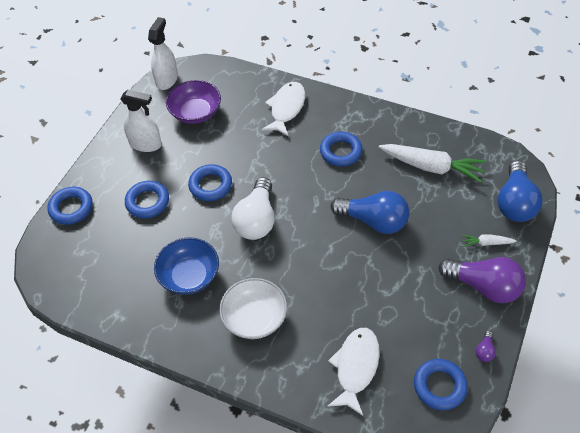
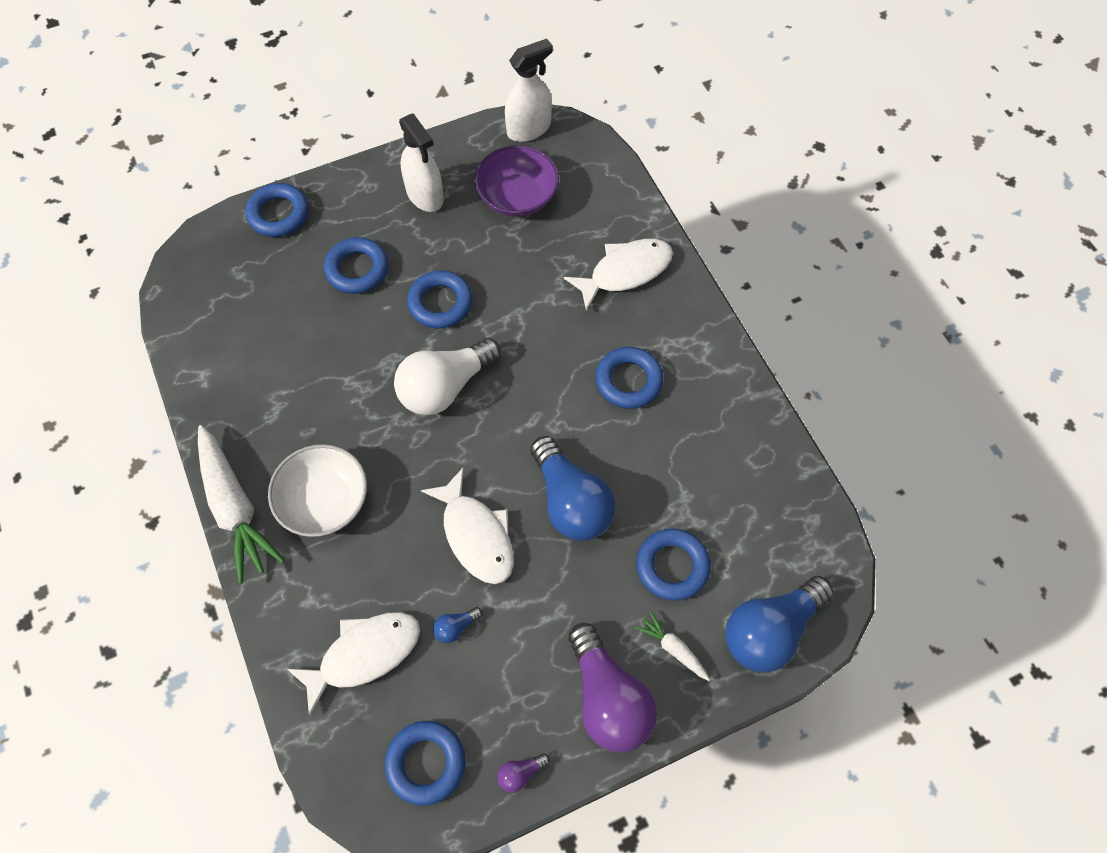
camera: 40 degrees right, 10 degrees up
(189, 275) = (311, 393): blue bowl -> none
(347, 270) = (476, 535): none -> white fish
(384, 317) = (455, 627): none -> blue light bulb
(431, 167) = (717, 493): white carrot -> white carrot (235, 508)
(447, 211) = (672, 566): none -> blue ring

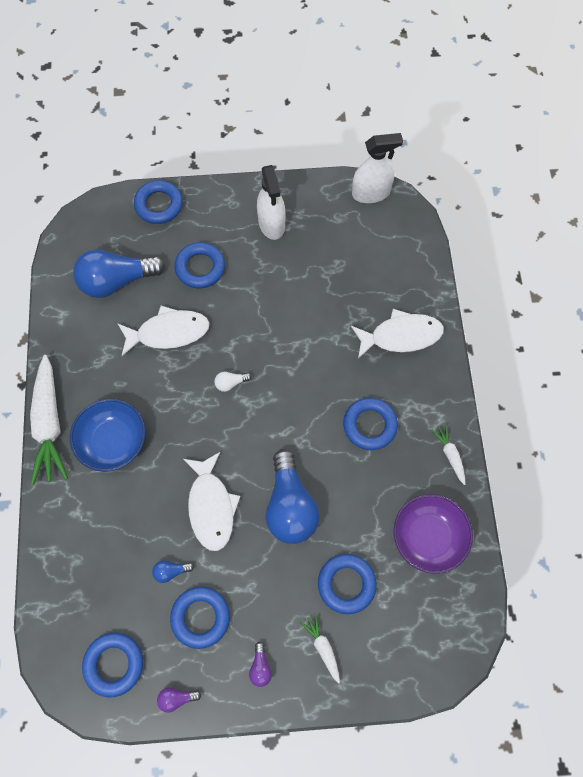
camera: 20 degrees right, 5 degrees up
(324, 501) = (113, 441): white bowl -> blue bowl
(364, 654) = (100, 567): white fish -> white fish (168, 332)
(440, 303) = (251, 315): blue ring -> blue ring (200, 617)
(445, 387) = (230, 383): white light bulb -> white light bulb, size x0.40
(517, 196) = (341, 247): purple bowl -> purple bowl (428, 537)
(608, 698) = (260, 667): purple light bulb -> purple light bulb, size x0.40
(733, 383) = (450, 455): none -> white carrot
(770, 630) = (401, 661): blue light bulb -> blue light bulb (117, 281)

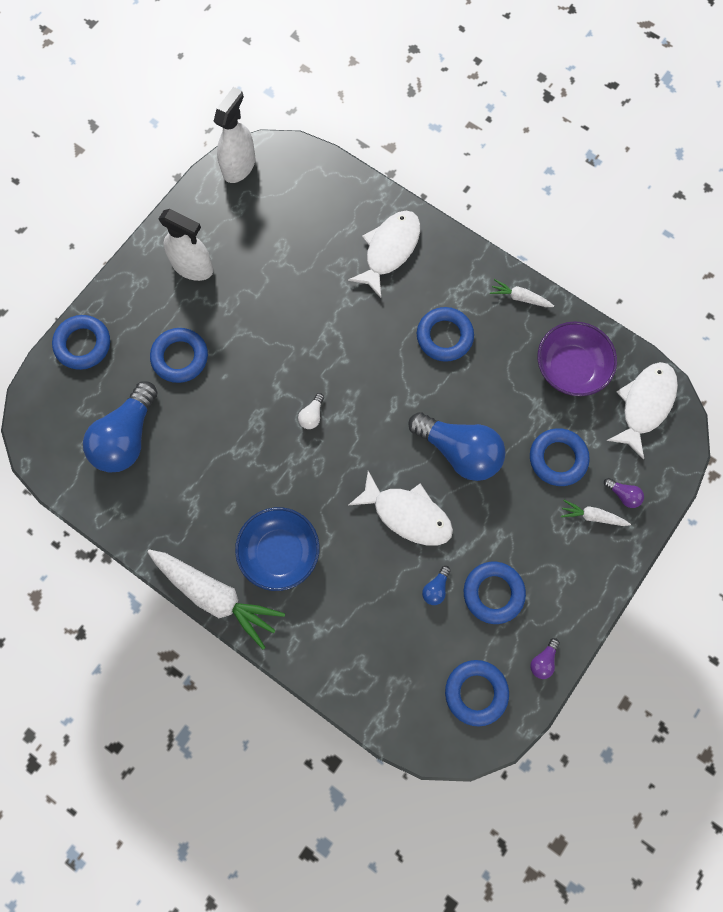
camera: 50 degrees left, 5 degrees up
(168, 332) = (218, 431): white fish -> white fish (644, 405)
(260, 667) = (570, 576): purple light bulb -> purple light bulb (623, 495)

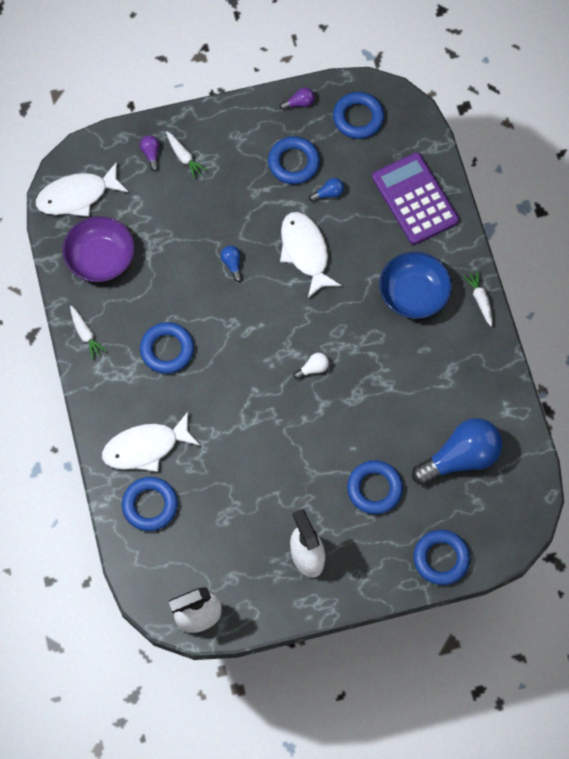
camera: 140 degrees left, 5 degrees down
(215, 596) = (480, 299): white carrot -> white carrot, size x0.47
(353, 650) = (415, 199): none -> purple calculator
(459, 451) = (232, 264): blue light bulb -> blue light bulb, size x0.40
(558, 458) = (170, 208): blue ring -> blue ring (150, 505)

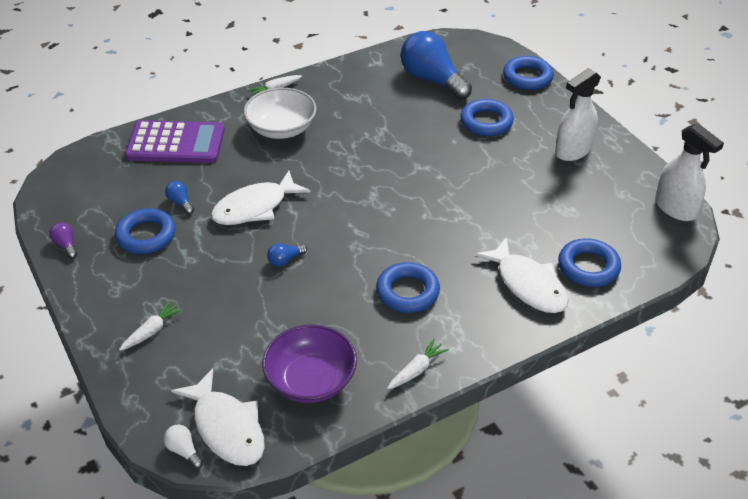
camera: 105 degrees left, 25 degrees down
(151, 154) = (151, 364): purple light bulb -> none
(313, 368) = (384, 179): white light bulb -> white light bulb (184, 451)
(358, 118) = (82, 197): blue ring -> none
(413, 294) = (281, 129): blue bowl -> white bowl
(415, 199) = (176, 143): purple calculator -> purple calculator turned 135 degrees counterclockwise

